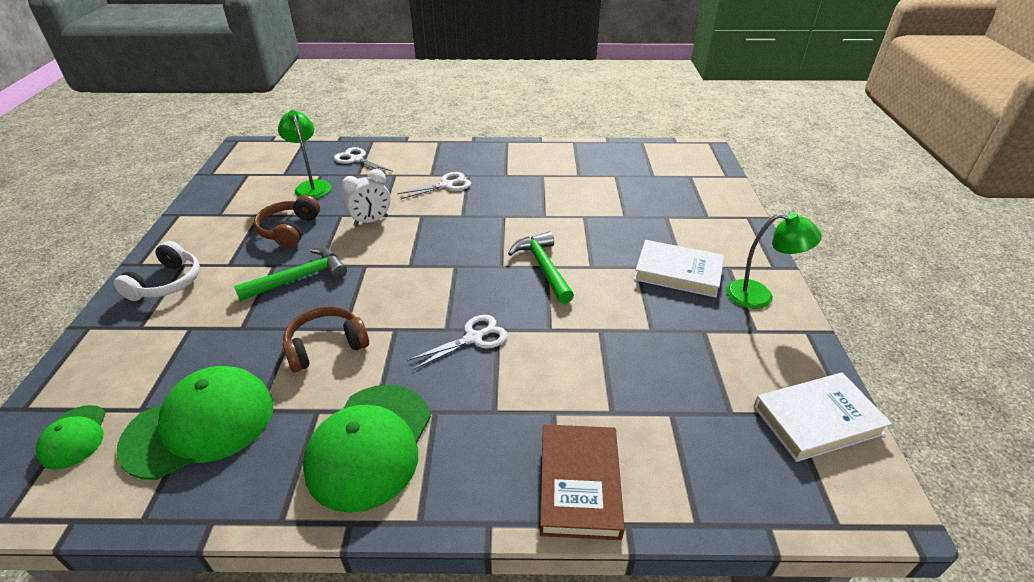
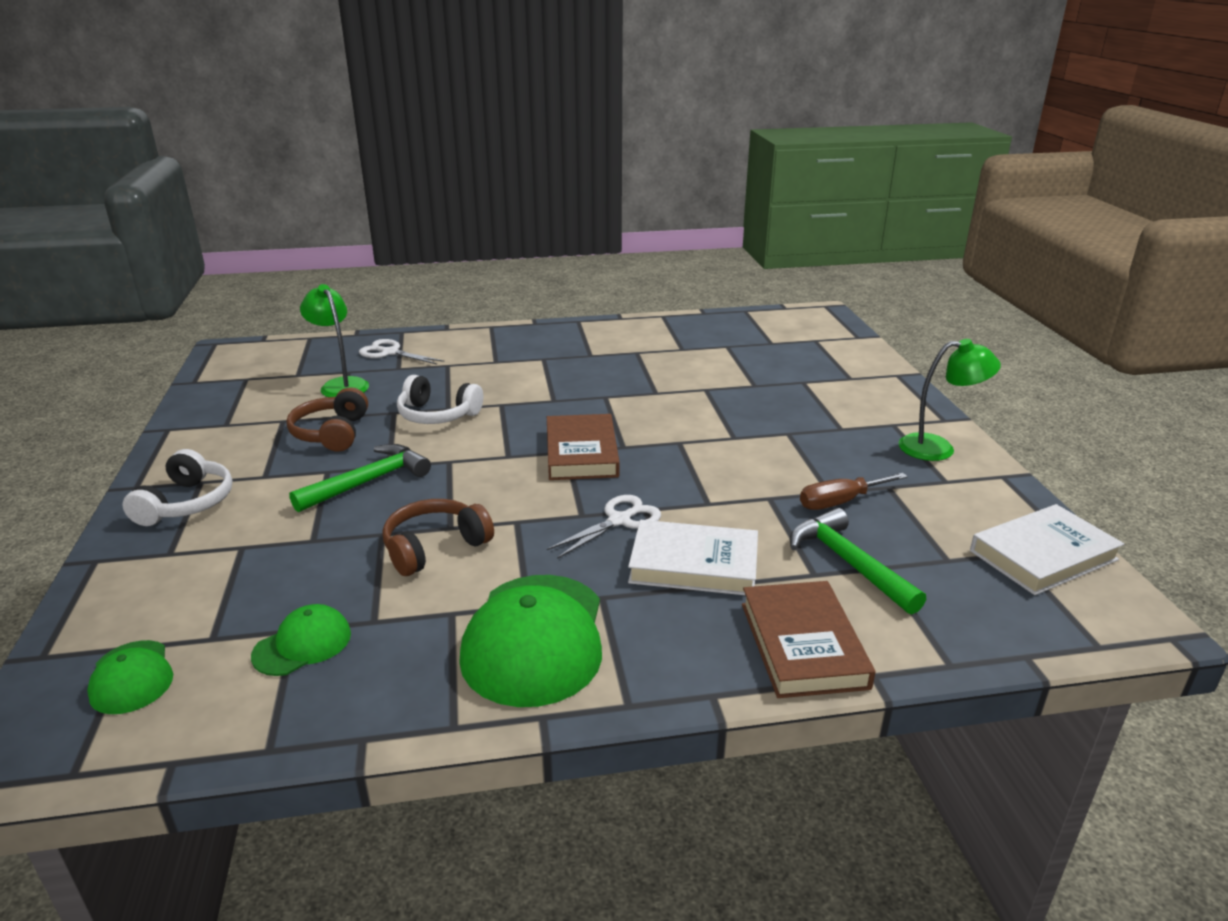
camera: 10 degrees left, 10 degrees down
(200, 425) = (302, 644): green cap -> green cap, size x0.52
(371, 221) = (437, 415): white clock -> white headphones
(446, 185) = (520, 371): white scissors -> none
(466, 268) = (581, 453): none -> brown book
(543, 267) = (676, 443): green hammer -> green hammer (848, 563)
(658, 341) = (840, 502): none -> brown screwdriver
(678, 272) = (837, 434): white book -> white book (694, 564)

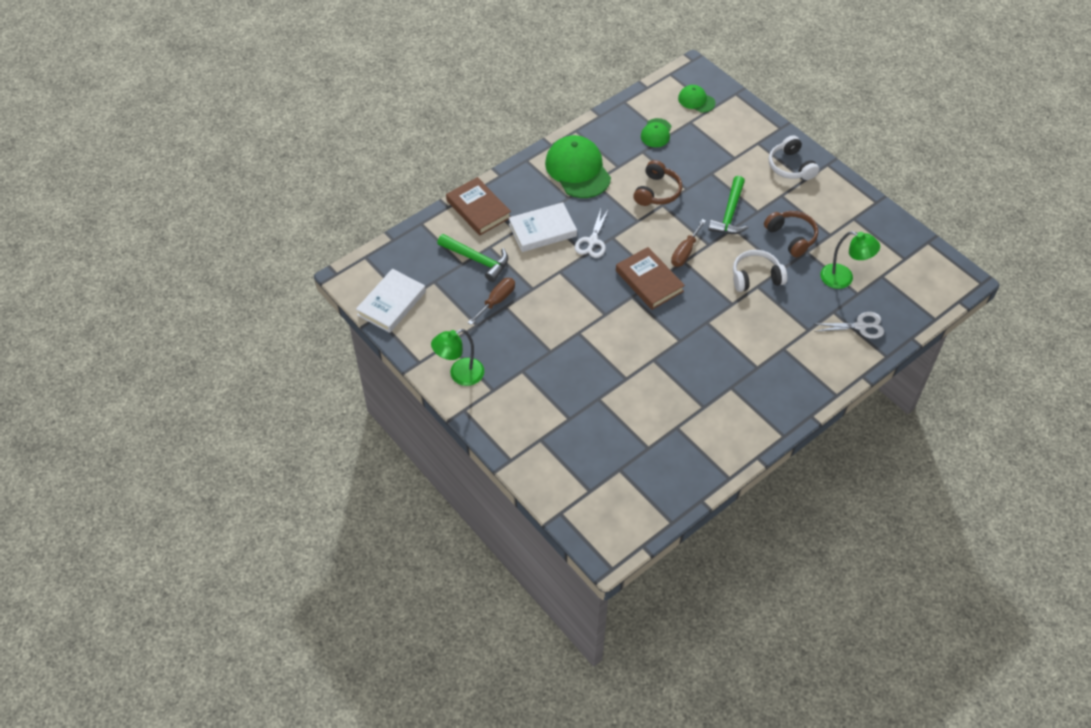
camera: 150 degrees right, 25 degrees up
(493, 464) = (685, 252): none -> brown screwdriver

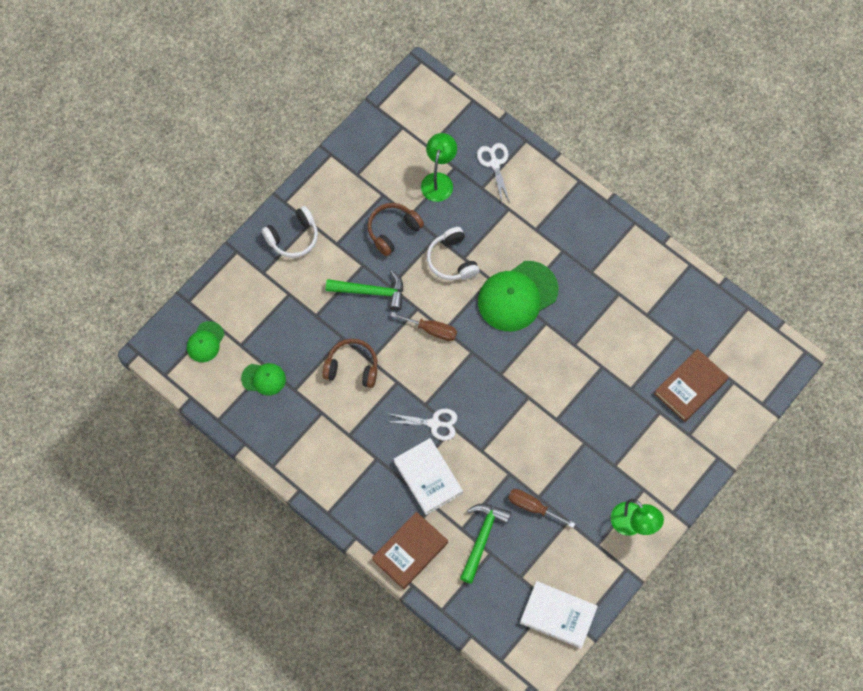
camera: 100 degrees left, 15 degrees up
(578, 170) = (333, 454): green cap -> green cap (517, 296)
(649, 281) = (477, 360): brown book -> brown book (690, 387)

